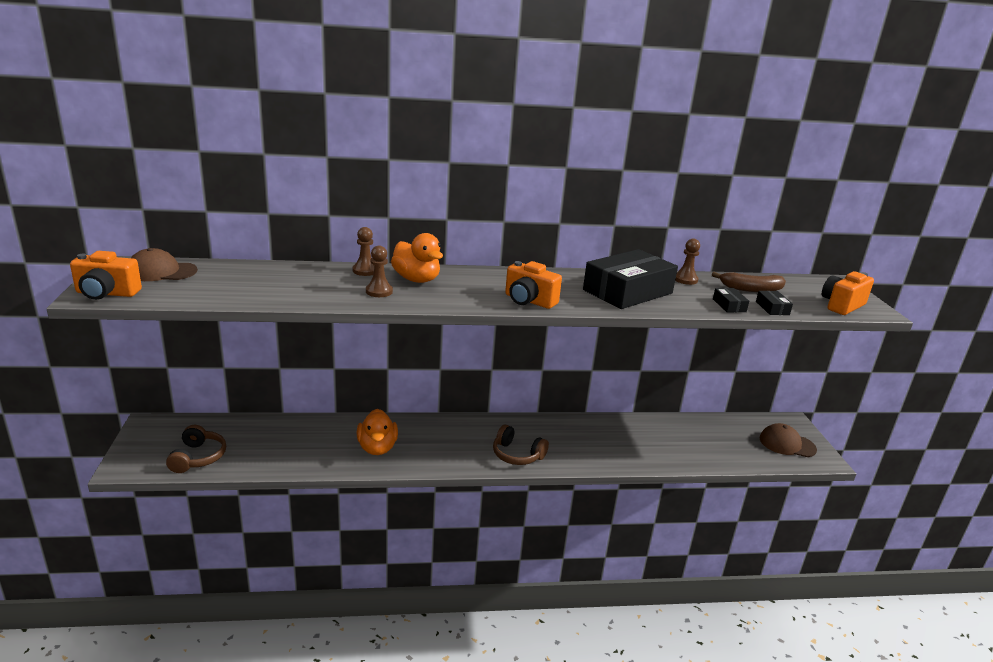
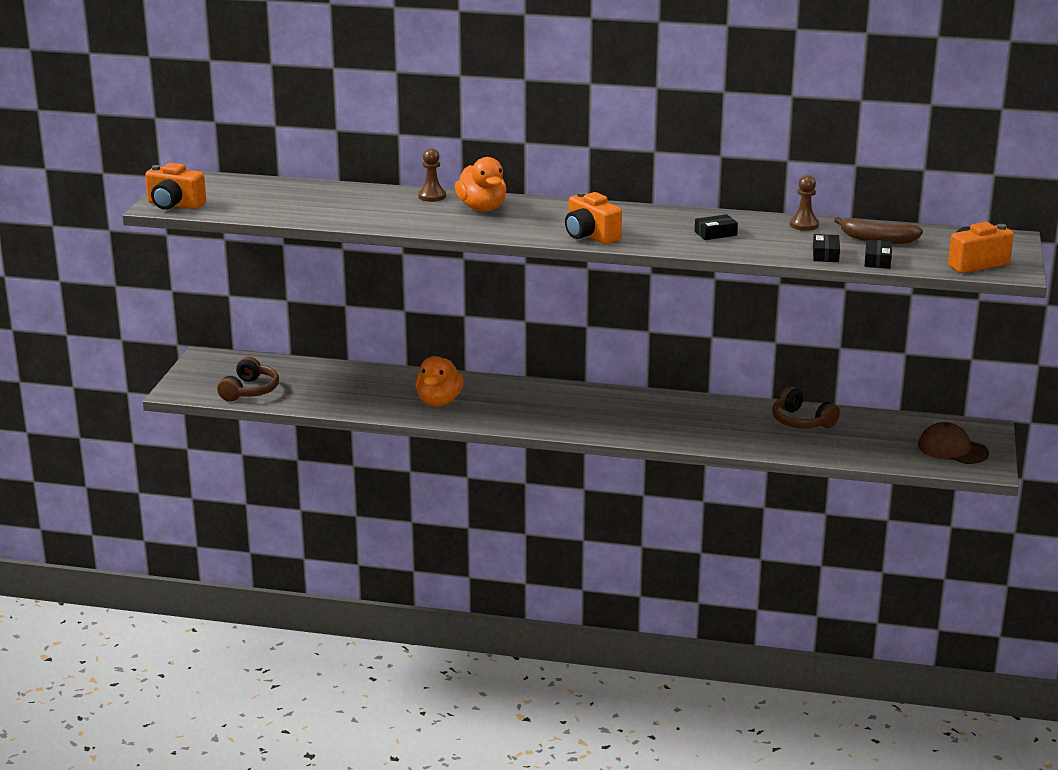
camera: 20 degrees right, 0 degrees up
(161, 271) = (227, 187): brown cap -> none
(379, 291) = (435, 218): brown pawn -> none
(517, 455) = (594, 424): brown headphones -> brown headphones (801, 421)
(628, 291) = (715, 233): black box -> black box, size x0.40

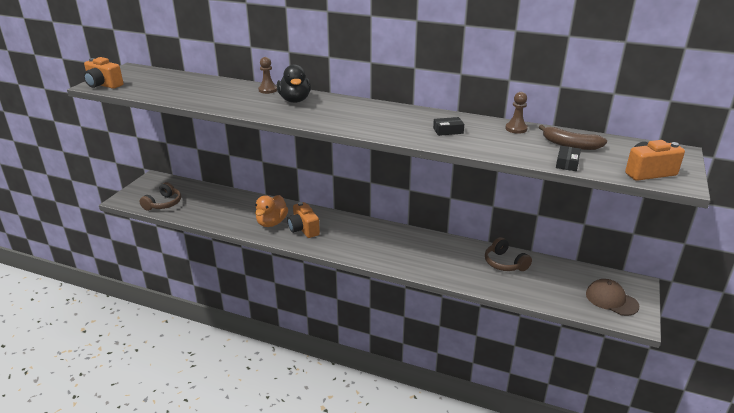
camera: 10 degrees right, 5 degrees up
(482, 208) = (295, 100): orange duck -> black duck
(590, 236) = (356, 126): orange camera -> orange camera (303, 229)
(825, 254) = (526, 154): black box -> none

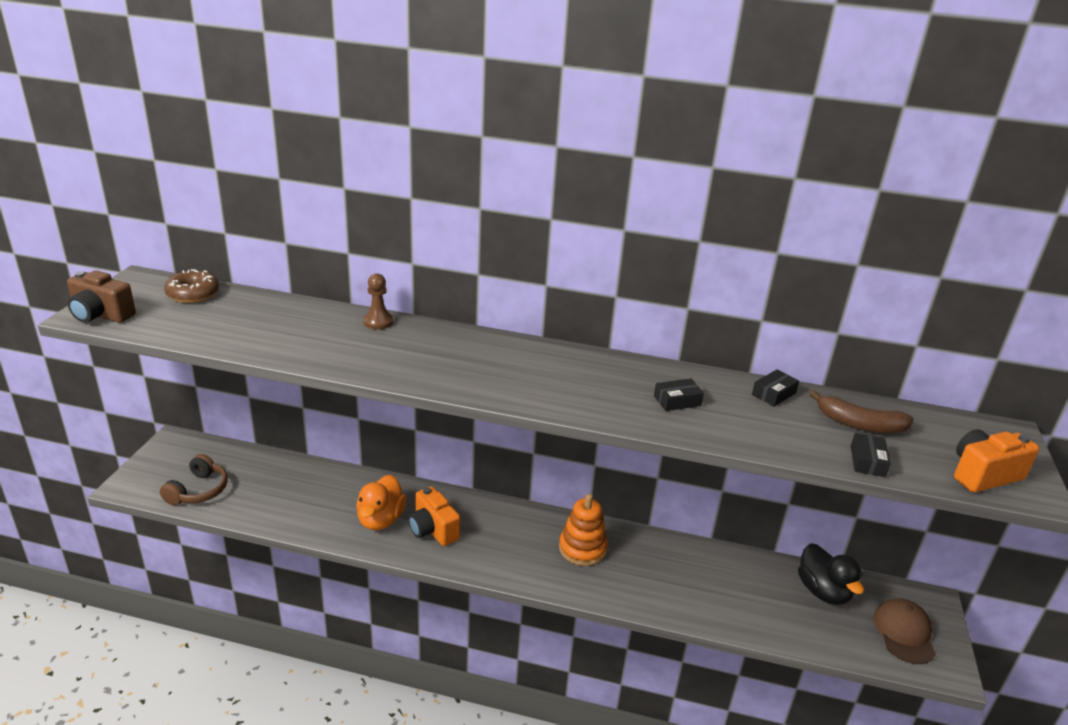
camera: 10 degrees left, 0 degrees up
(103, 85) = (101, 315): orange camera -> brown camera
(159, 76) = (193, 294): none -> brown donut
(295, 100) = (427, 343): black duck -> black duck (823, 591)
(399, 243) = (582, 548): none -> orange stacking toy
(504, 263) = (742, 576): brown headphones -> none
(516, 129) = (773, 394): brown pawn -> black box
(611, 300) = (904, 633): brown cap -> brown cap turned 60 degrees clockwise

